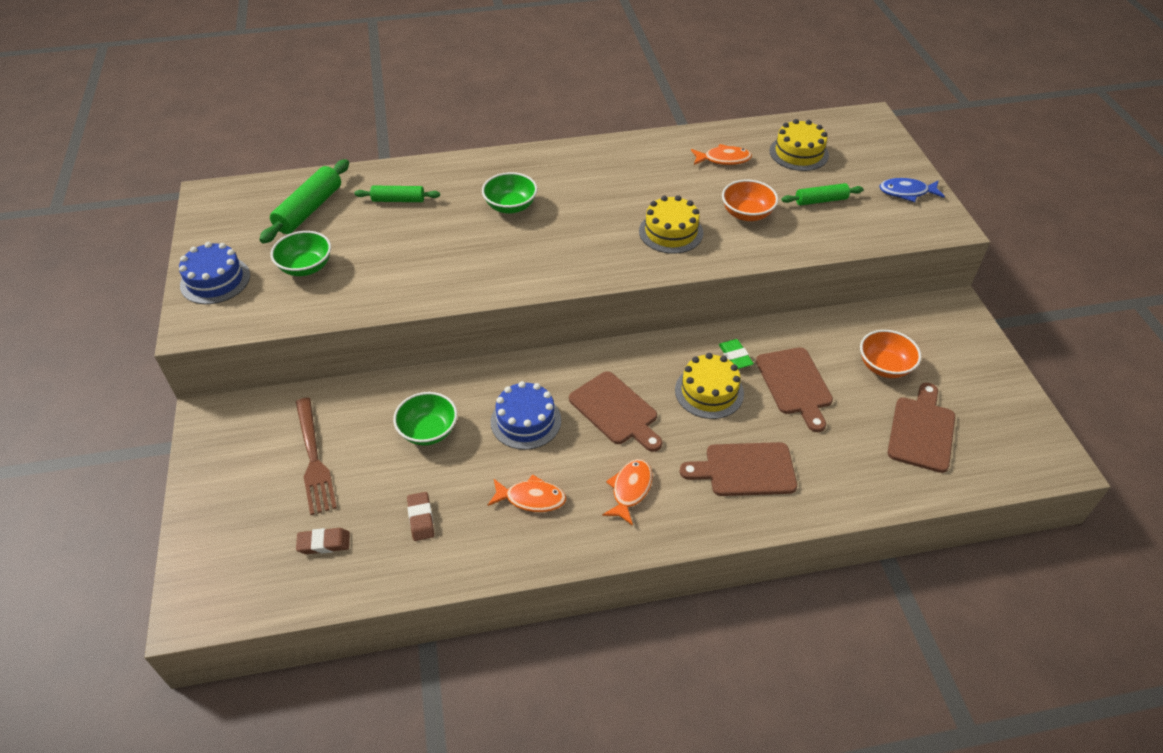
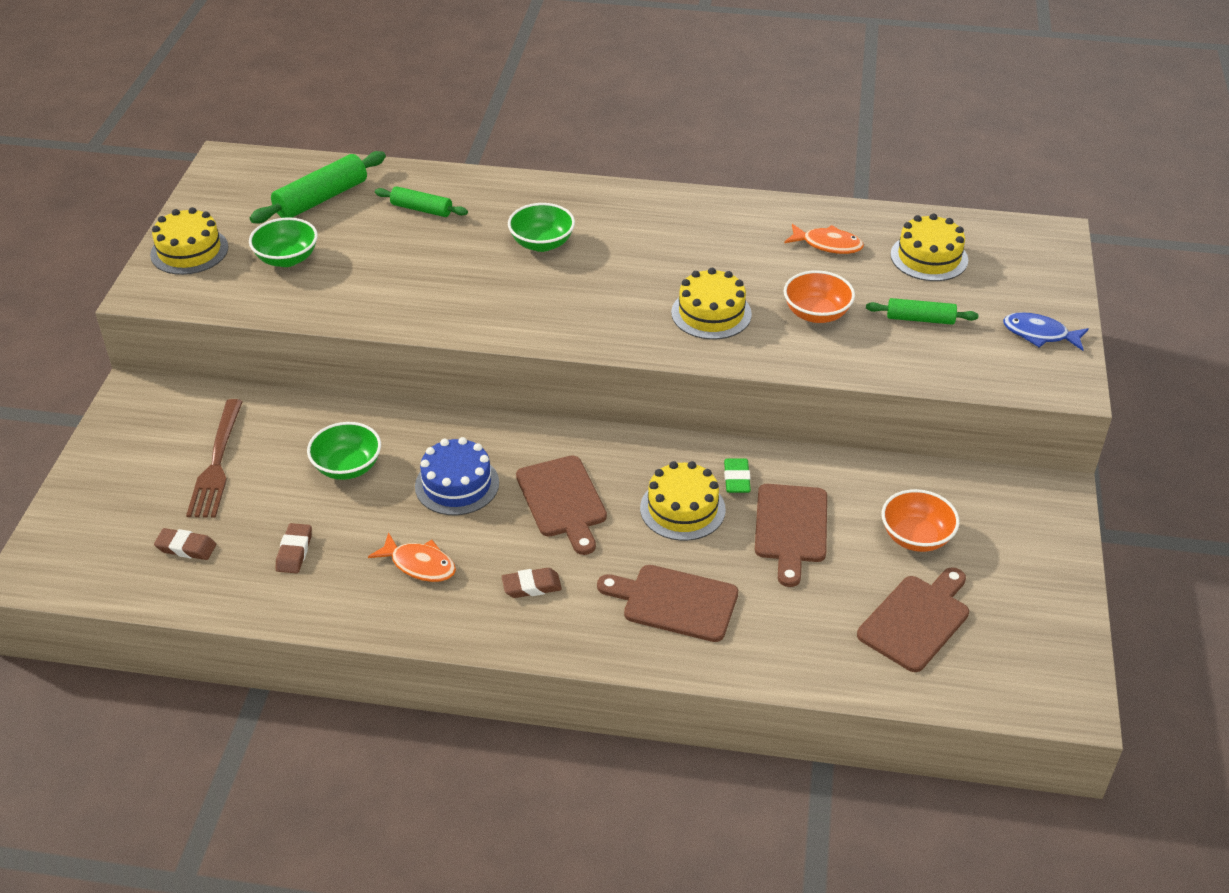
camera: 20 degrees right, 5 degrees down
(215, 280) = (189, 251): blue cake -> yellow cake
(630, 490) = (531, 586): orange fish -> brown eraser

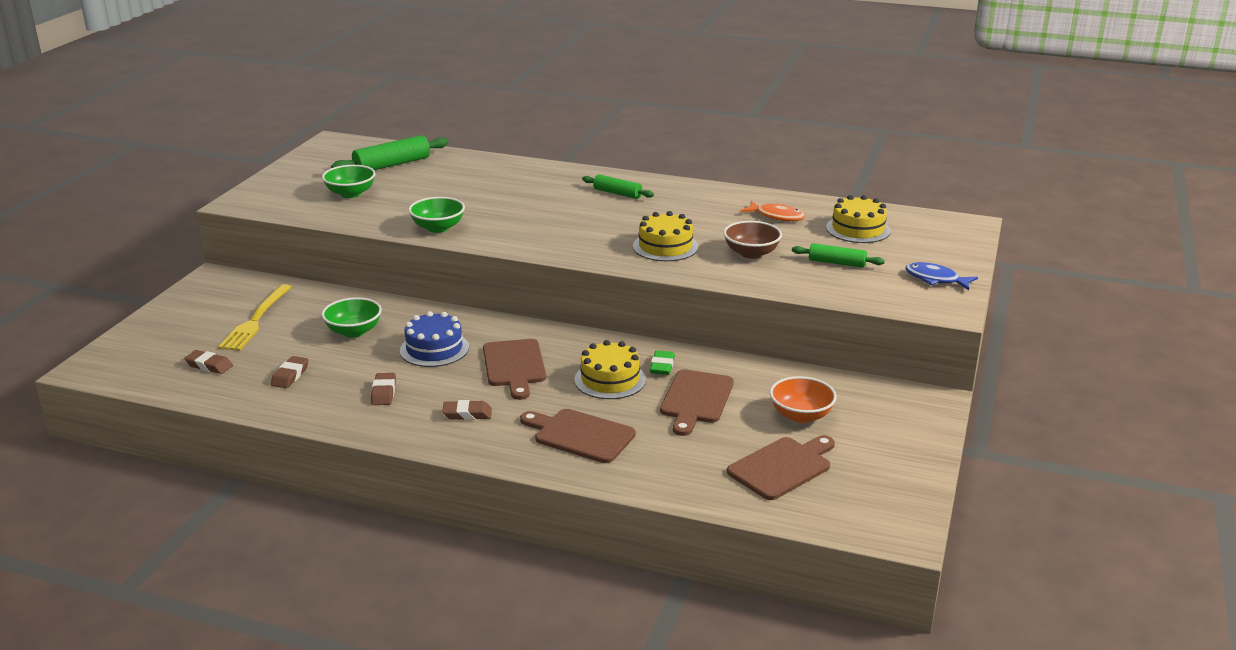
camera: 10 degrees right, 15 degrees down
(189, 251) = (281, 184): yellow cake -> none
(217, 463) = (255, 320): brown fork -> yellow fork
(419, 564) = (383, 392): orange fish -> brown eraser
(421, 209) = (464, 175): green rolling pin -> green rolling pin (617, 193)
(542, 243) = (548, 199): green bowl -> green bowl (438, 228)
(816, 314) = (751, 253): orange bowl -> brown bowl

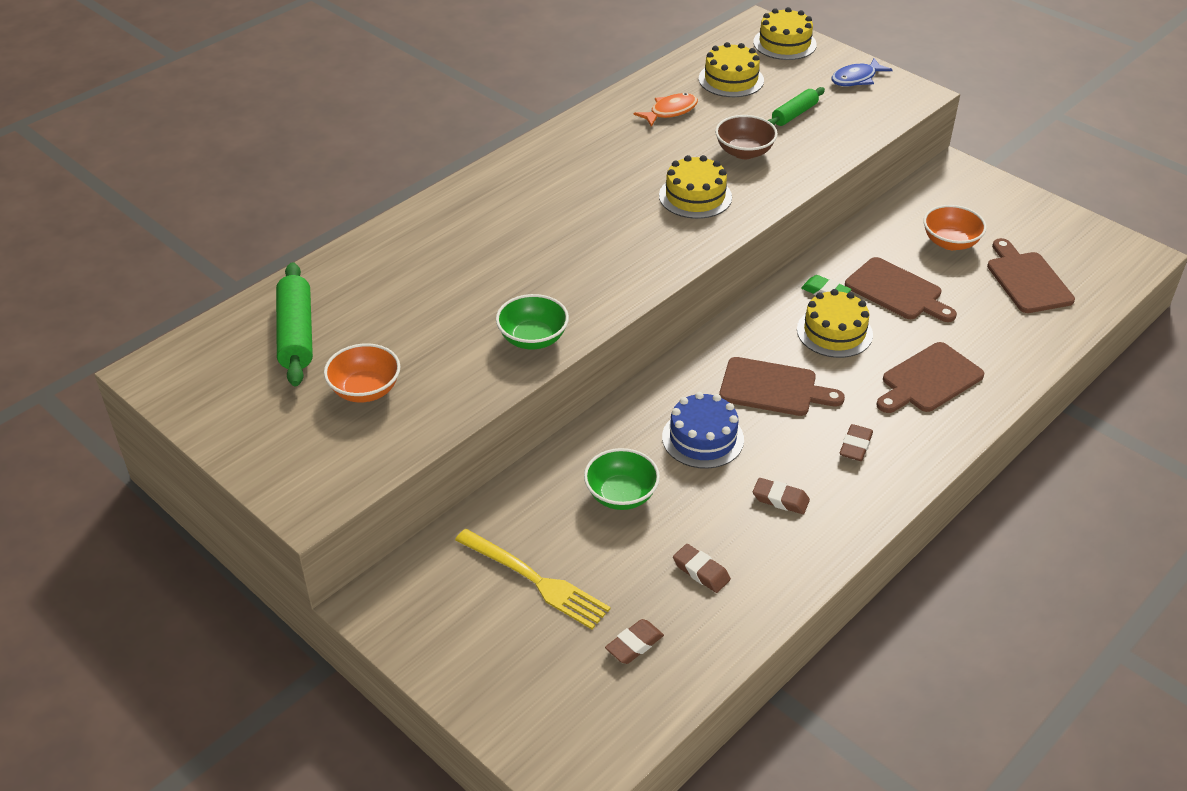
camera: 65 degrees left, 15 degrees up
(350, 193) = (365, 390): green bowl -> orange bowl
(617, 193) = (536, 187): green rolling pin -> none
(951, 239) = (784, 43): none -> yellow cake

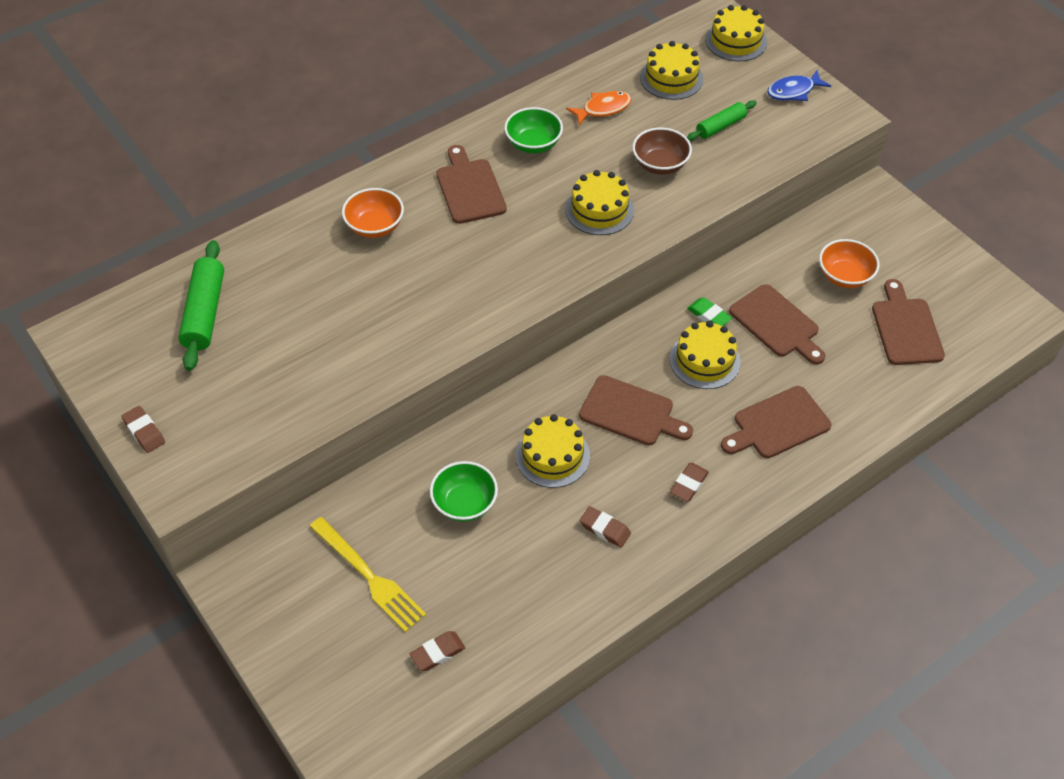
camera: 10 degrees right, 10 degrees up
(365, 390) = (251, 380): orange bowl -> orange bowl (375, 226)
(533, 339) = (410, 346): green bowl -> green bowl (533, 144)
(553, 192) = (469, 188): none -> brown cutting board
(701, 571) = (514, 590): brown eraser -> brown eraser (144, 432)
(703, 438) = (552, 456): blue cake -> yellow cake

